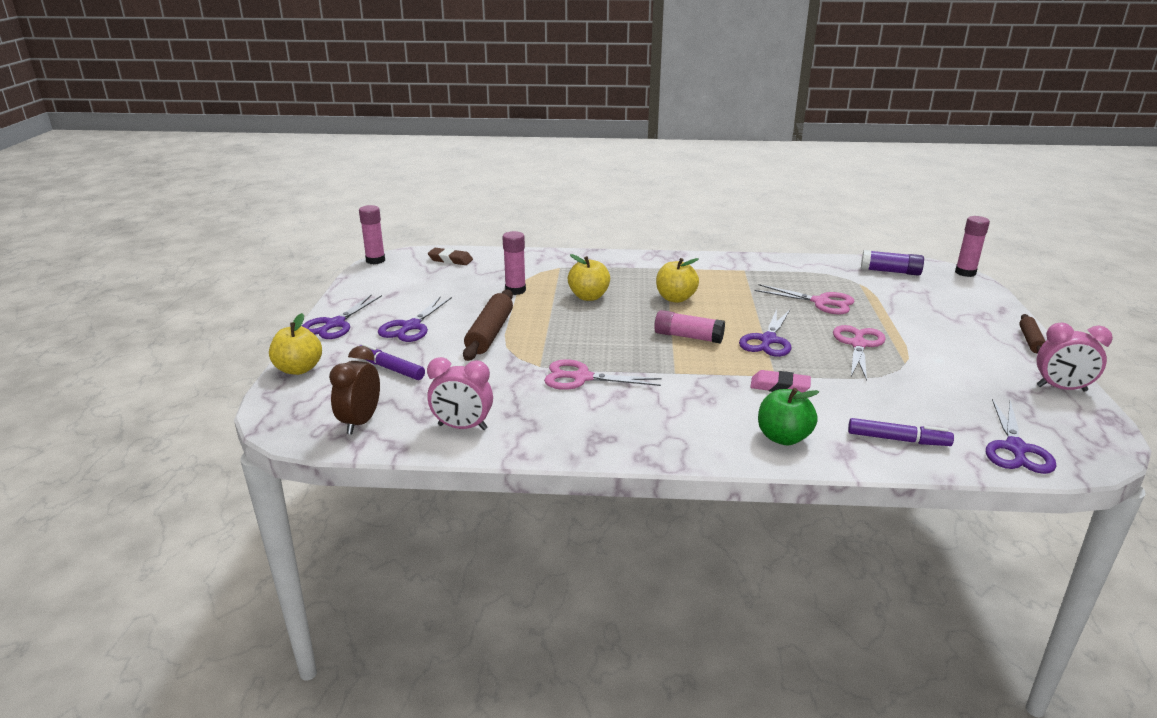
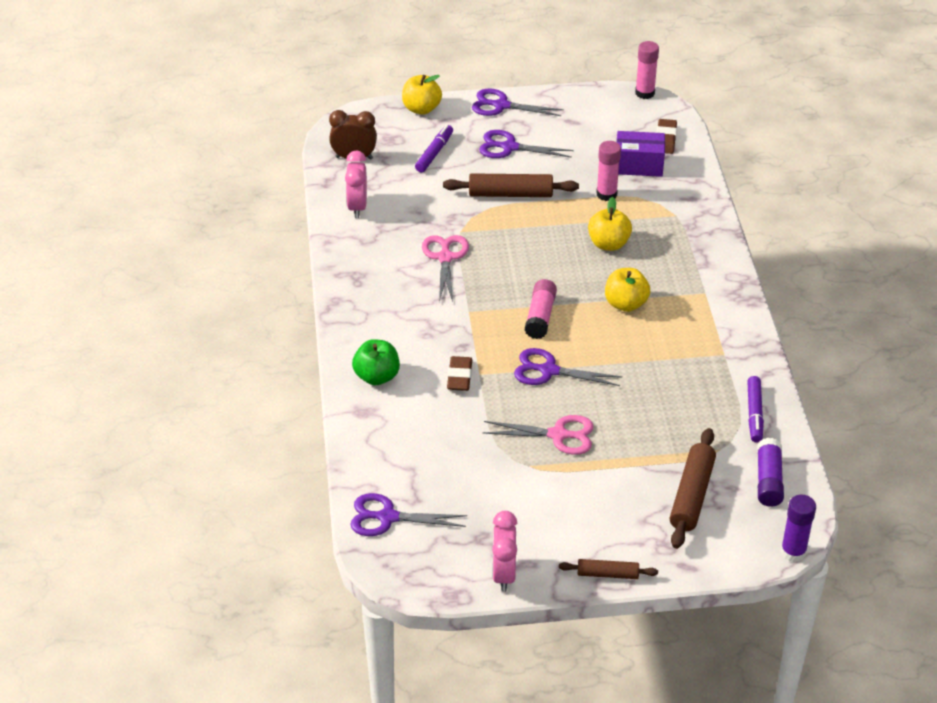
camera: 80 degrees right, 15 degrees up
(481, 273) = (638, 165): none -> purple box
(779, 386) = (459, 376): pink eraser -> brown eraser
(821, 302) = (654, 413): pink scissors -> none
(897, 439) = (387, 444): purple marker -> purple marker (754, 413)
(918, 299) = (692, 495): none -> brown rolling pin
(965, 273) = (793, 552): pink glue stick -> purple glue stick

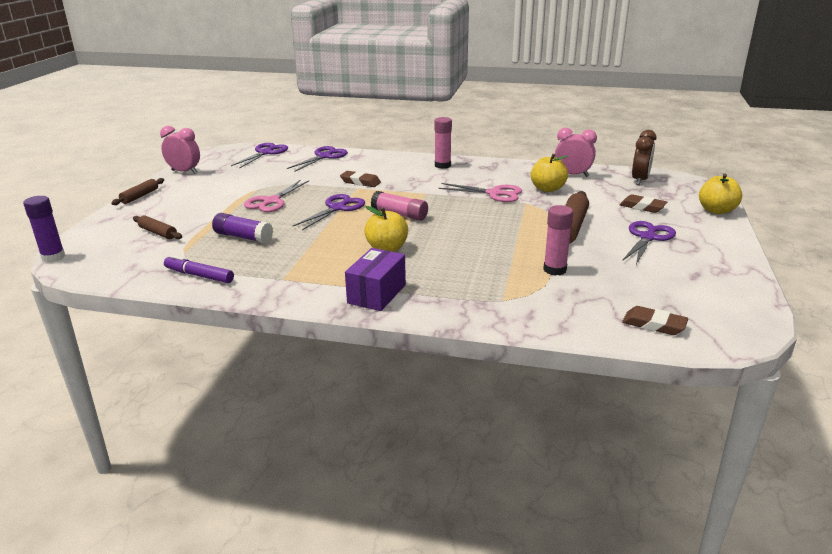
camera: 110 degrees right, 15 degrees down
(377, 376) = (383, 162): green apple -> none
(434, 153) = (642, 207): purple marker -> brown eraser
(501, 105) = (725, 244): purple scissors -> purple scissors (324, 156)
(608, 244) = (475, 256): yellow apple -> yellow apple (547, 189)
(638, 165) = (602, 297): purple box -> purple box (377, 294)
(645, 93) = (763, 332): pink glue stick -> pink glue stick (442, 165)
(692, 495) = (158, 233): brown rolling pin -> brown rolling pin, size x0.59
(768, 480) = (127, 264): purple glue stick -> purple glue stick (243, 237)

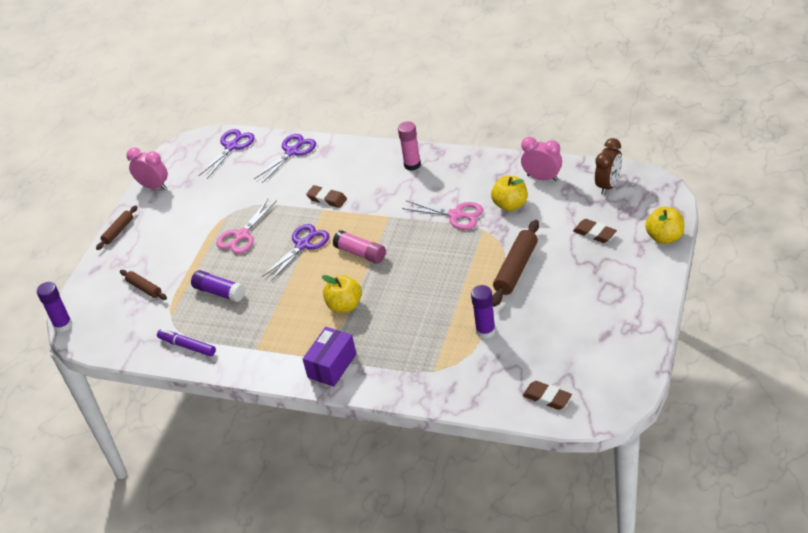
camera: 10 degrees right, 15 degrees up
(554, 270) = (485, 331): pink glue stick -> purple glue stick
(648, 237) = (582, 283): purple scissors -> none

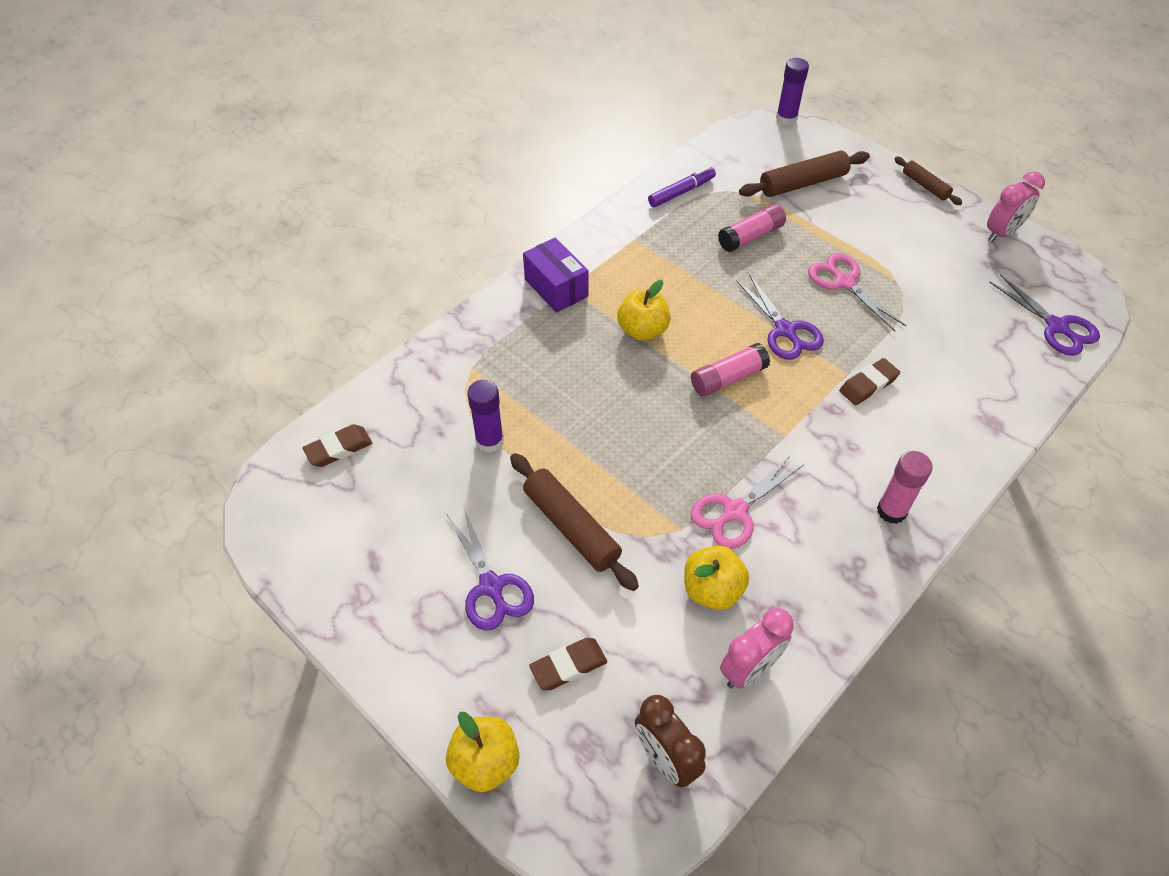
camera: 110 degrees right, 10 degrees up
(144, 288) = (803, 183): brown rolling pin -> brown rolling pin, size x1.70
(219, 292) = (750, 236): purple glue stick -> pink glue stick
(292, 152) = (1007, 385): purple scissors -> purple scissors (491, 587)

